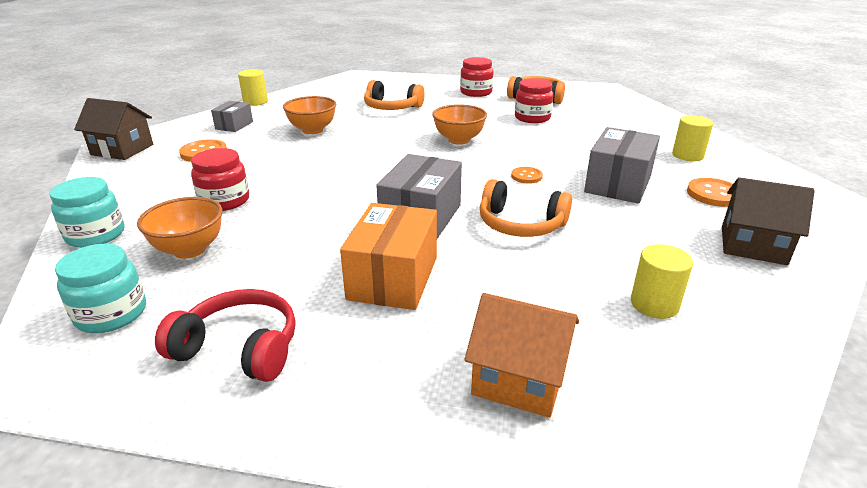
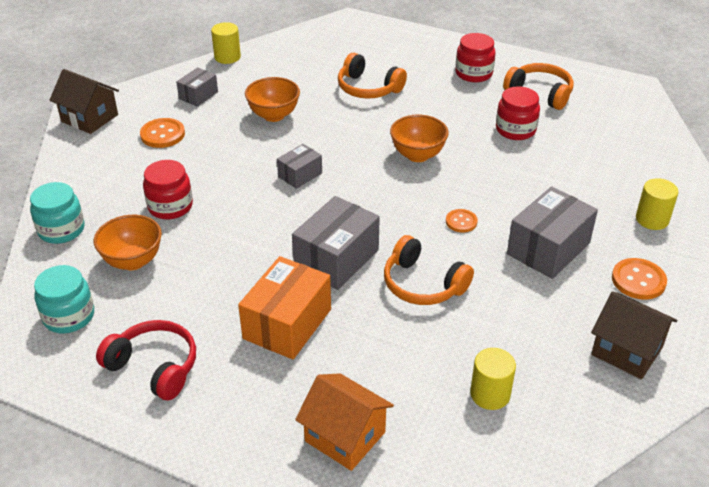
camera: 15 degrees right, 10 degrees up
(354, 164) = (300, 175): none -> grey box

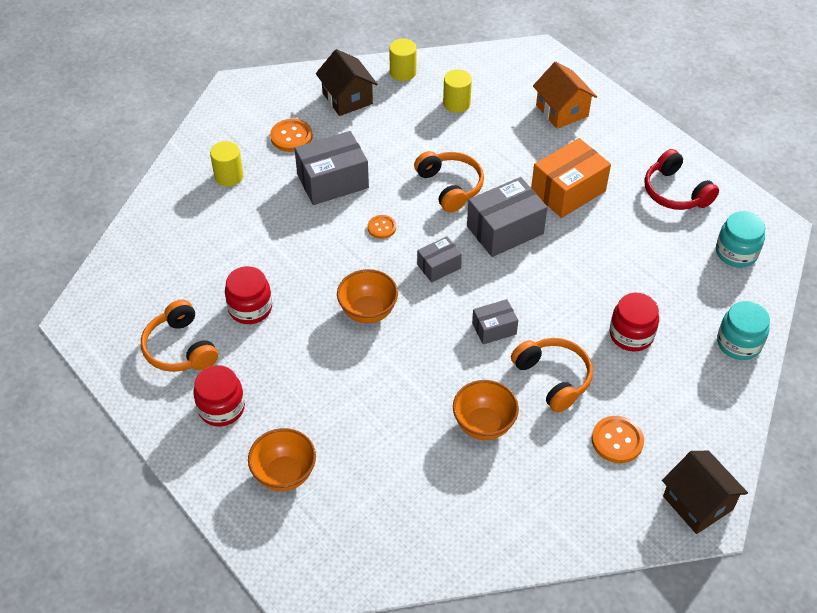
camera: 155 degrees left, 10 degrees up
(133, 261) = (677, 286): orange bowl -> orange bowl (284, 474)
(198, 95) = (558, 496): grey box -> grey box (439, 266)
(227, 57) = (497, 564): yellow cylinder -> yellow cylinder (403, 72)
(368, 88) = (355, 430): orange headphones -> orange headphones (553, 378)

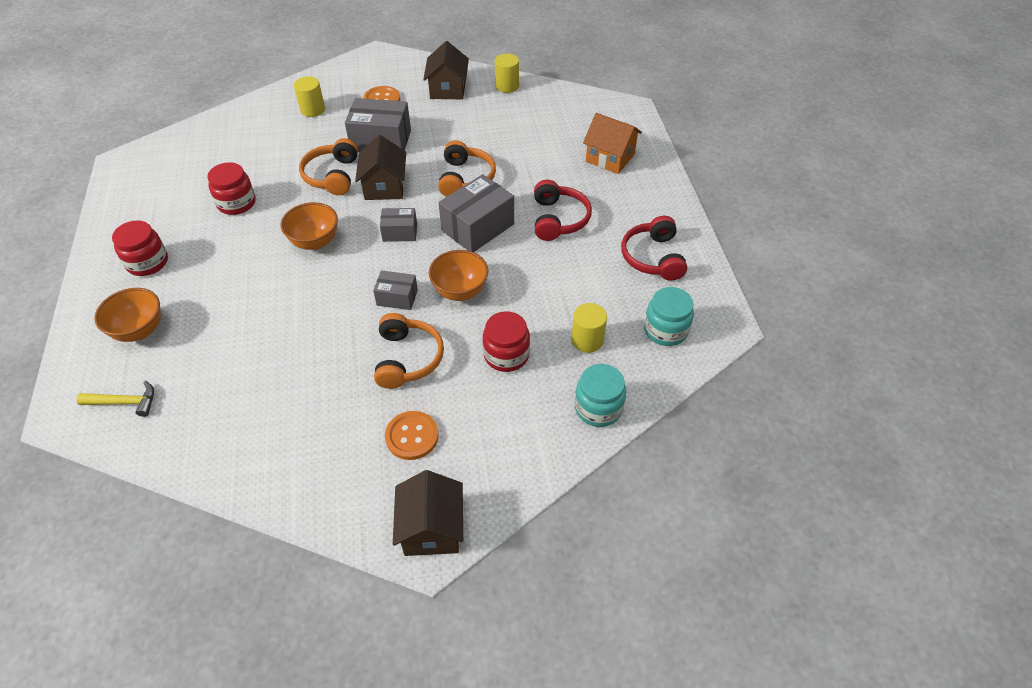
camera: 30 degrees right, 0 degrees up
(180, 348) = (164, 209): orange headphones -> orange headphones (332, 176)
(340, 543) = (124, 402): none -> yellow hammer
(381, 227) = (384, 187): orange button -> brown house
(456, 104) = (528, 122): yellow cylinder -> yellow cylinder (587, 340)
(484, 425) = (317, 368): orange bowl -> orange bowl (460, 291)
(505, 230) = (478, 227): grey box -> grey box turned 45 degrees counterclockwise
(562, 111) = (610, 158): orange house -> orange house turned 60 degrees counterclockwise
(568, 191) = (558, 219): orange box -> red headphones

